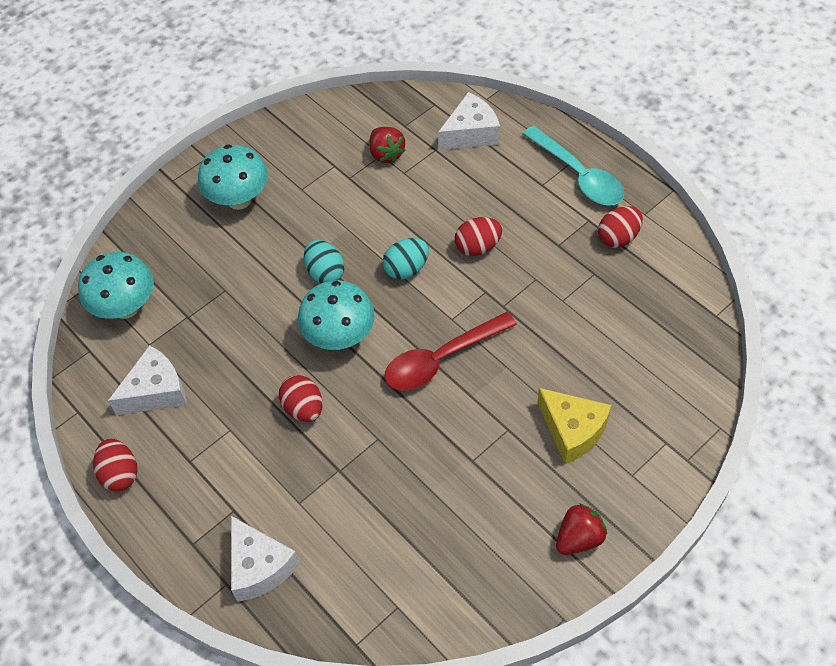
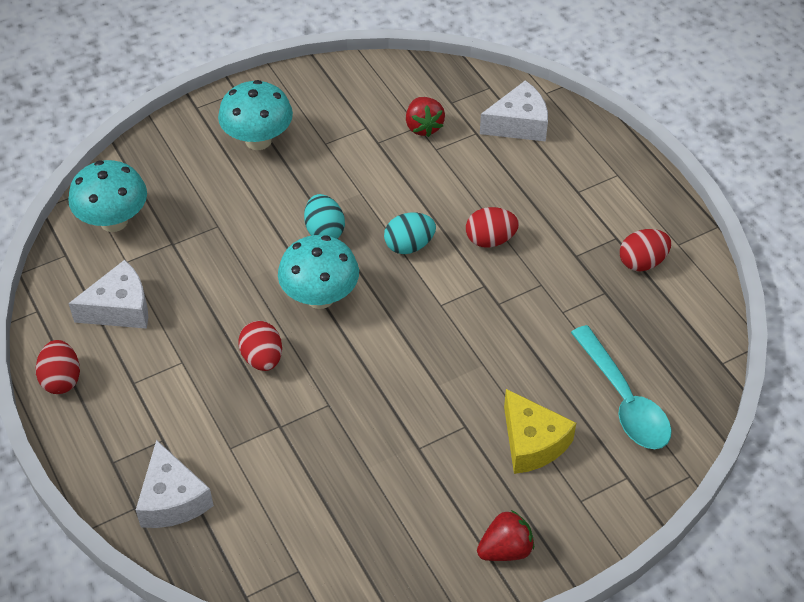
camera: 10 degrees right, 5 degrees down
(442, 359) = (418, 342): red spoon -> none
(578, 175) = (619, 190): turquoise spoon -> turquoise spoon (623, 400)

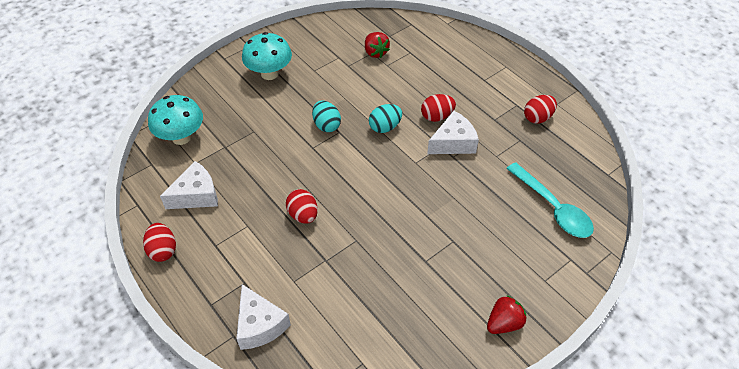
camera: 10 degrees left, 0 degrees up
(320, 297) = (333, 168): turquoise mushroom -> none
(519, 124) = (435, 44): white cheese -> white cheese (453, 143)
(532, 443) = (501, 245): yellow cheese -> none

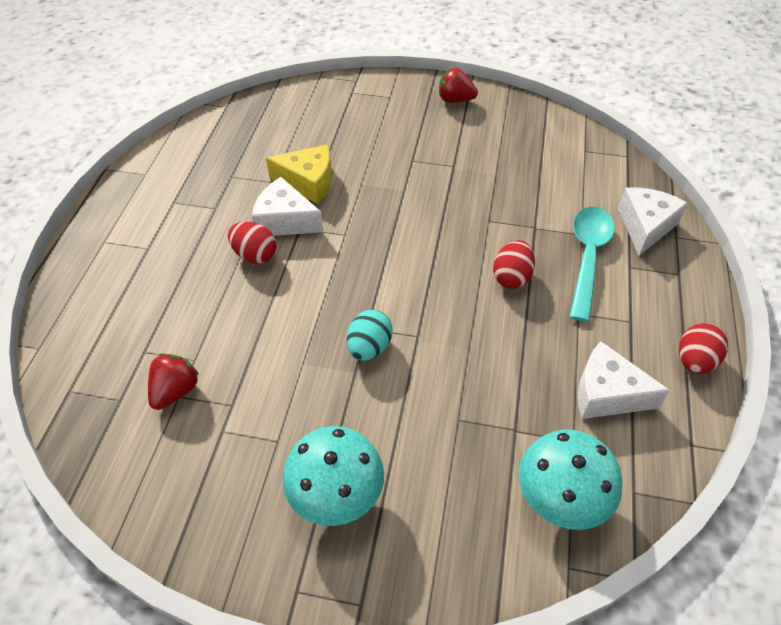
camera: 130 degrees left, 0 degrees up
(385, 127) = (317, 290): turquoise egg -> none
(479, 172) = (308, 182): none -> yellow cheese
(537, 118) = (183, 178): red egg -> none
(552, 207) = (305, 121): turquoise spoon -> turquoise spoon (587, 258)

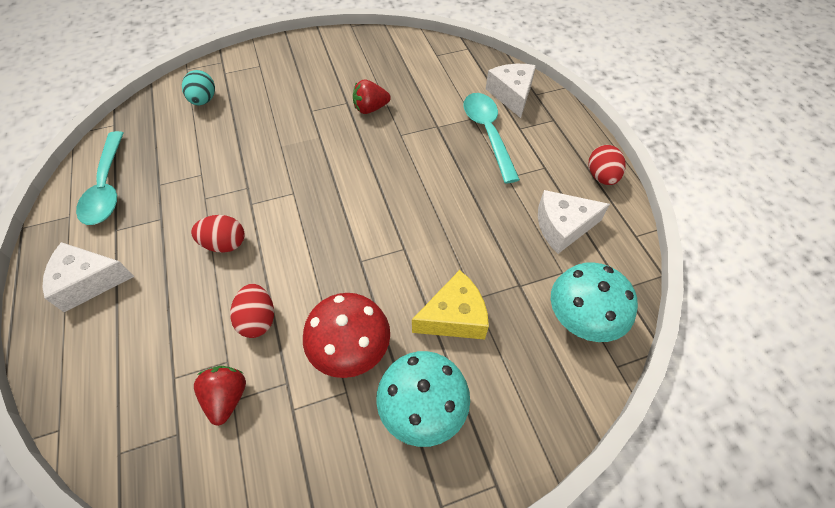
camera: 30 degrees left, 5 degrees up
(189, 161) = (107, 187): none -> turquoise spoon
(285, 220) = (233, 203): white cheese -> white cheese (89, 282)
(305, 407) = (351, 351): none -> red mushroom
(308, 182) = (234, 162): yellow cheese -> yellow cheese (454, 317)
(369, 347) = (372, 276): turquoise egg -> turquoise egg (204, 100)
(455, 100) = (315, 50): red strawberry -> red strawberry (370, 108)
(511, 277) = (444, 171): red egg -> red egg (258, 319)

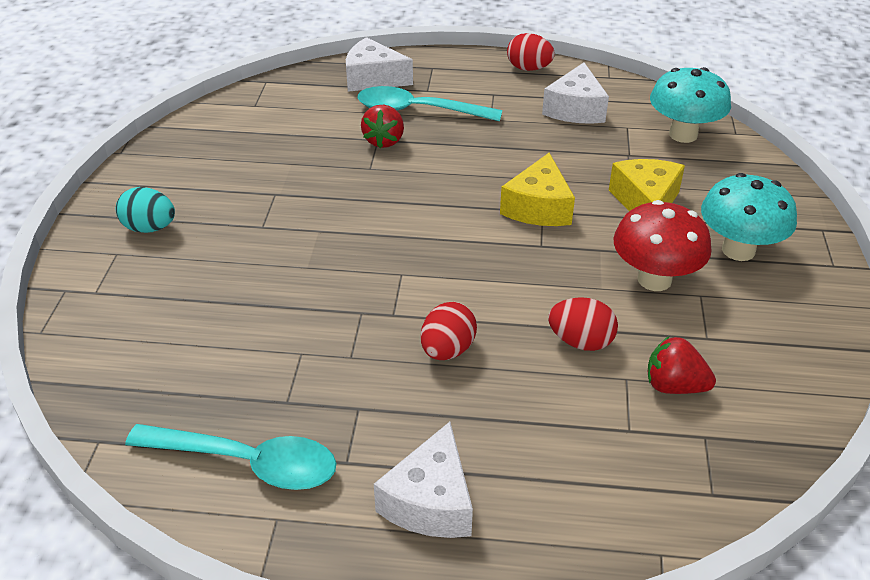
camera: 65 degrees left, 15 degrees down
(204, 100) = (140, 324): turquoise egg -> turquoise egg (150, 228)
(370, 108) = (304, 178): red strawberry -> red strawberry (384, 141)
(407, 244) = (538, 207): none -> yellow cheese

